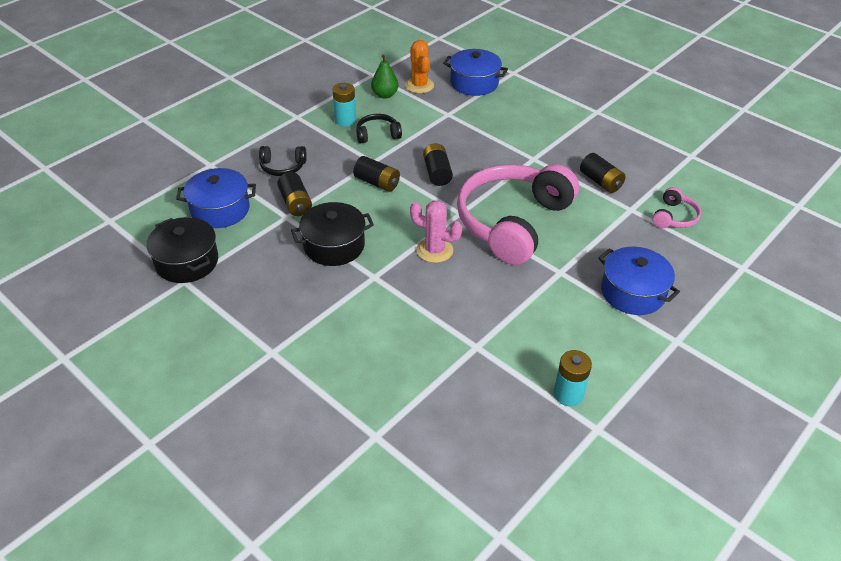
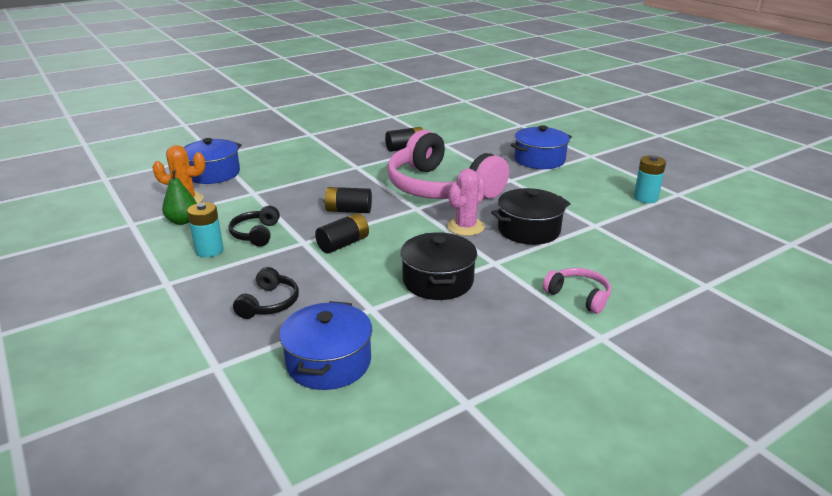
camera: 75 degrees left, 15 degrees down
(187, 262) = (428, 399): black pot -> black pot (529, 230)
(295, 203) = (349, 300): black battery -> none
(674, 217) = (460, 133): pink headphones -> pink headphones (578, 296)

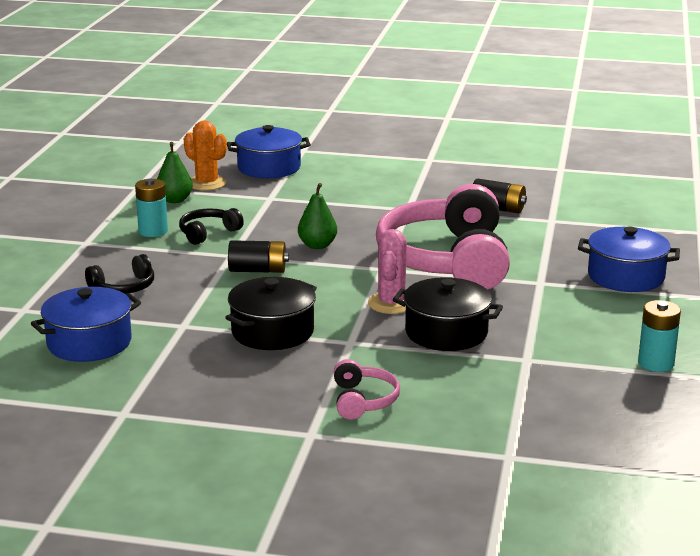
camera: 45 degrees right, 5 degrees down
(348, 211) = (317, 245): black battery -> green pear
(465, 227) = (391, 303): pink cactus -> pink cactus turned 75 degrees counterclockwise

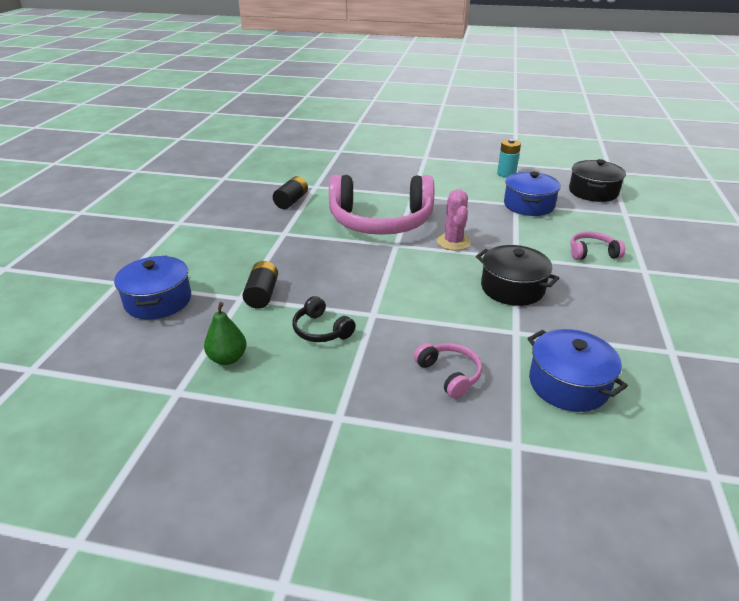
camera: 90 degrees left, 10 degrees up
(123, 287) = (449, 374): black headphones -> pink headphones
(153, 231) = (312, 367): turquoise battery -> none
(207, 183) = (186, 339): orange cactus -> none
(258, 270) = (403, 298): black battery -> black battery (262, 294)
(317, 245) = (353, 271): green pear -> none
(391, 303) = (453, 242): pink cactus -> pink cactus turned 75 degrees clockwise
(446, 332) = (490, 225): black pot -> black pot (593, 192)
(626, 276) = (401, 172): blue pot -> blue pot (528, 205)

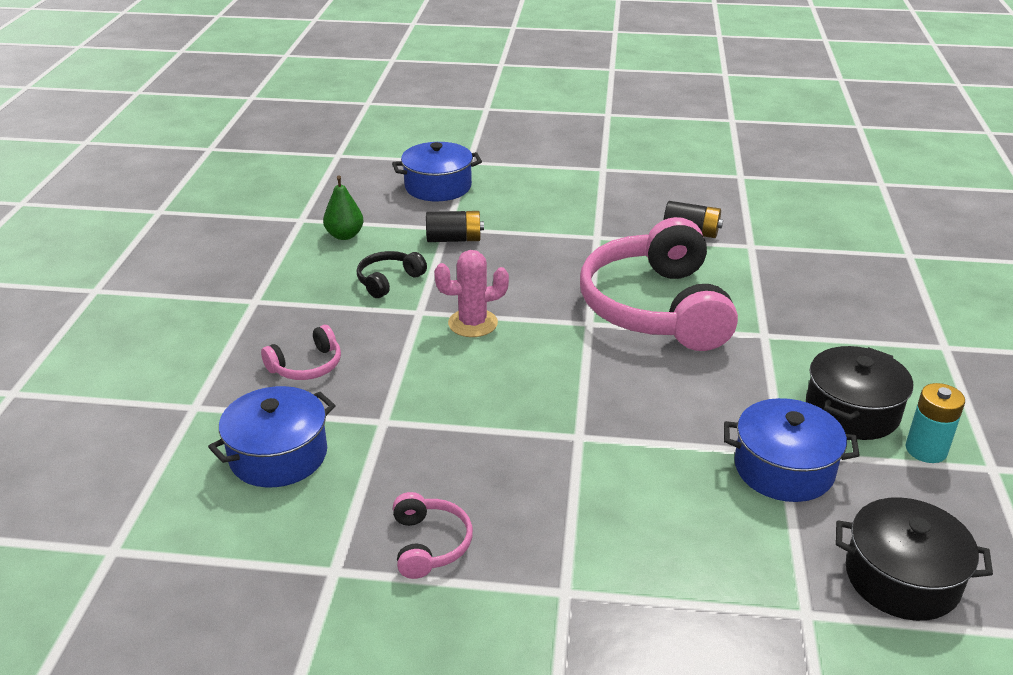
camera: 85 degrees right, 0 degrees up
(453, 242) = (611, 374): pink cactus -> pink cactus (473, 323)
(512, 288) = (487, 425): black pot -> black pot (852, 411)
(592, 253) = (614, 530): pink headphones -> pink headphones (429, 544)

